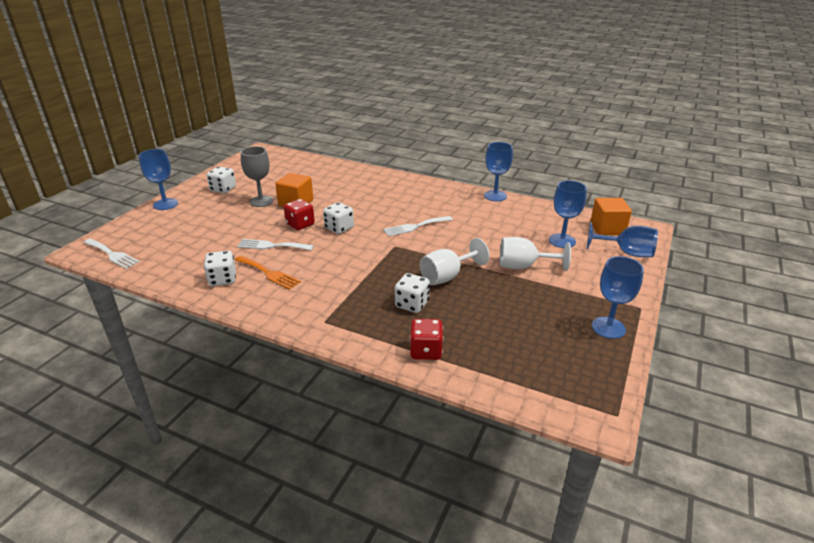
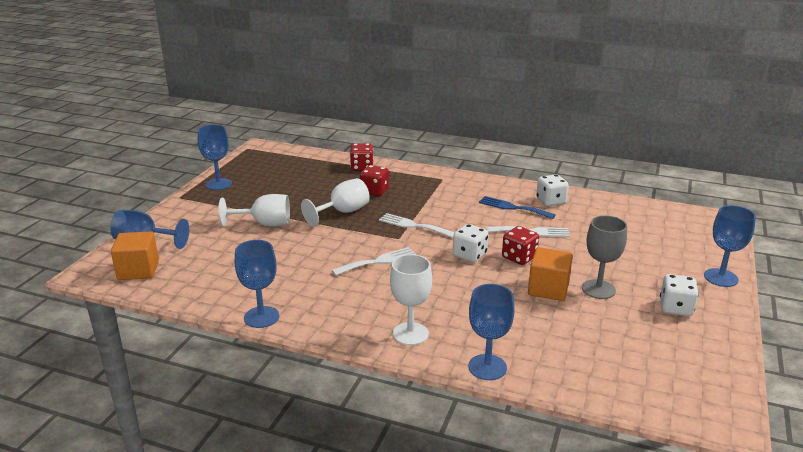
camera: 175 degrees right, 5 degrees down
(112, 254) = (684, 216): white fork -> white fork (413, 225)
(269, 273) = (513, 207): orange fork -> blue fork
(399, 184) = (410, 334): none -> white goblet
(412, 304) = (374, 191): white dice -> red dice
(562, 241) = (207, 252): blue goblet -> blue goblet (487, 367)

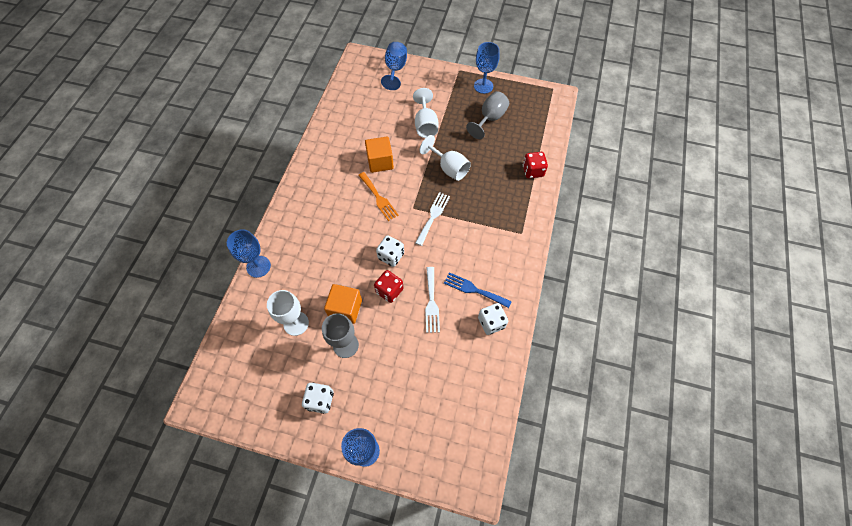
camera: 85 degrees right, 35 degrees up
(138, 270) = (362, 76): orange cube -> orange cube (380, 162)
(261, 317) = (313, 145): blue goblet -> none
(275, 184) = (490, 119): none -> grey goblet
(374, 191) = (488, 185): red dice -> none
(378, 261) = (378, 198): white fork -> orange fork
(410, 334) = (293, 223): white goblet -> white goblet (296, 323)
(513, 207) = (474, 289): blue fork -> blue fork turned 90 degrees counterclockwise

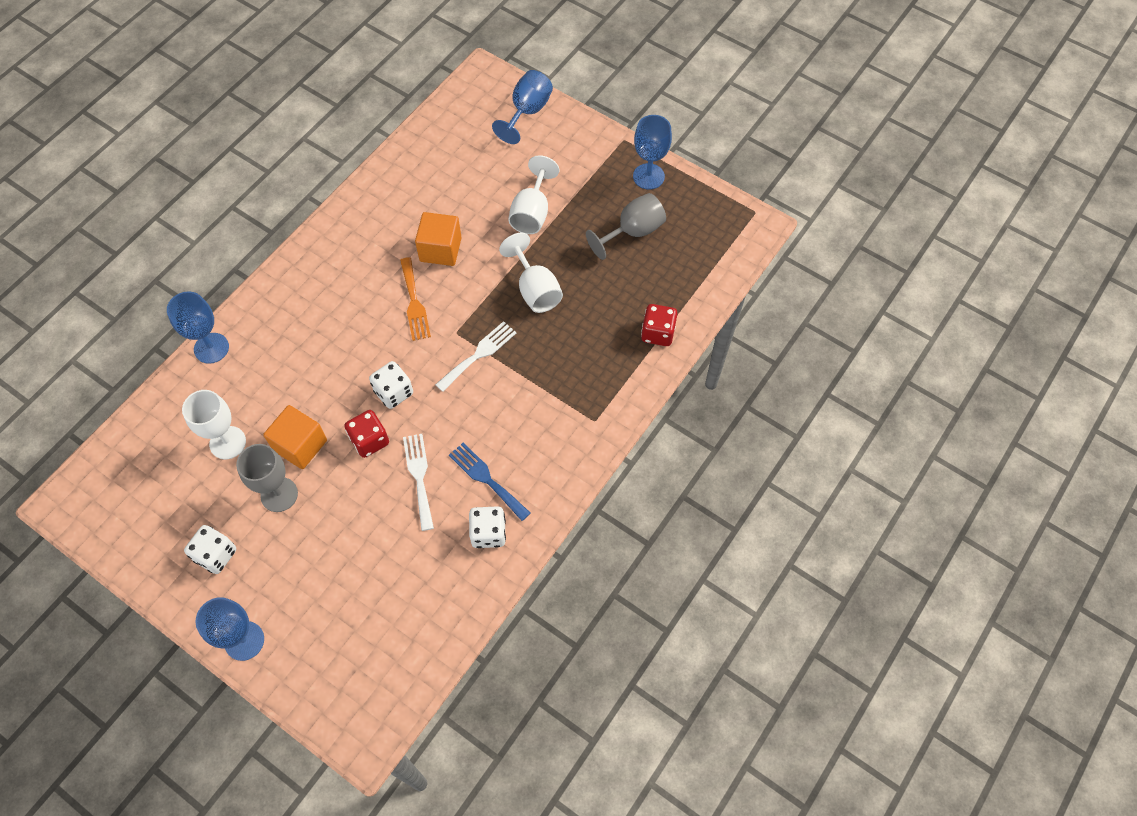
camera: 20 degrees right, 0 degrees up
(431, 302) = (419, 476): white fork -> white fork turned 150 degrees clockwise

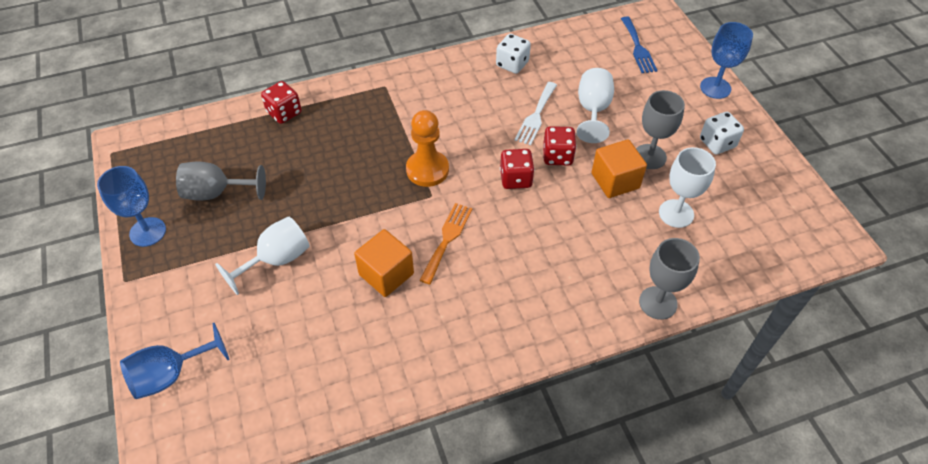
camera: 145 degrees left, 10 degrees down
(211, 348) = (658, 303): blue goblet -> grey goblet
(393, 392) = (516, 179): white dice -> red dice
(479, 354) = (427, 170): white fork -> orange pawn
(486, 479) = (489, 91): blue fork -> blue fork (638, 48)
(535, 290) = (339, 192): white goblet -> white goblet (593, 110)

